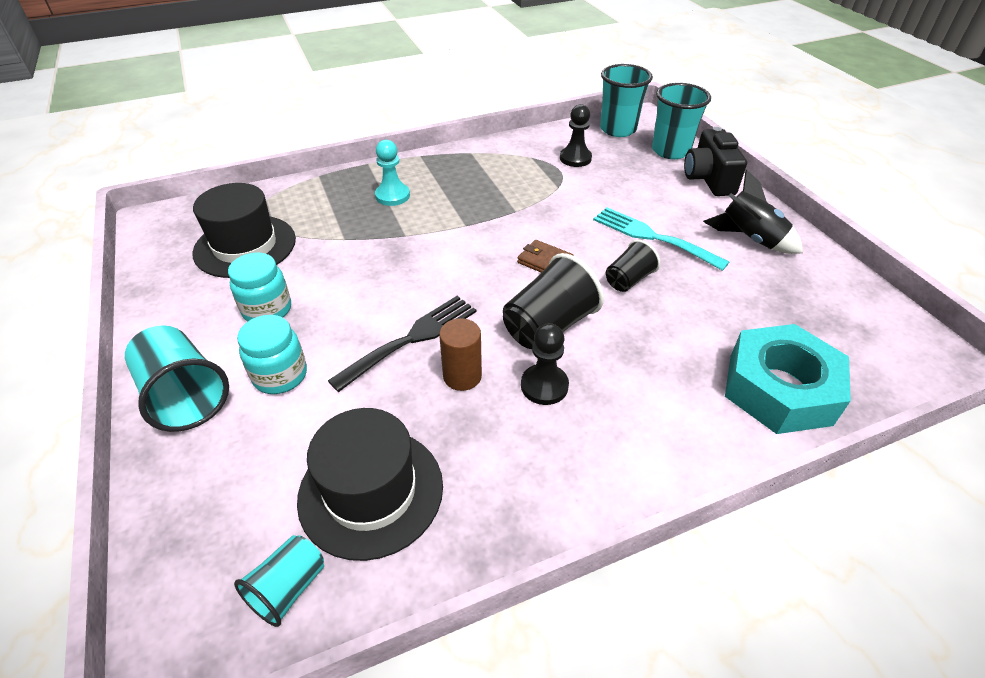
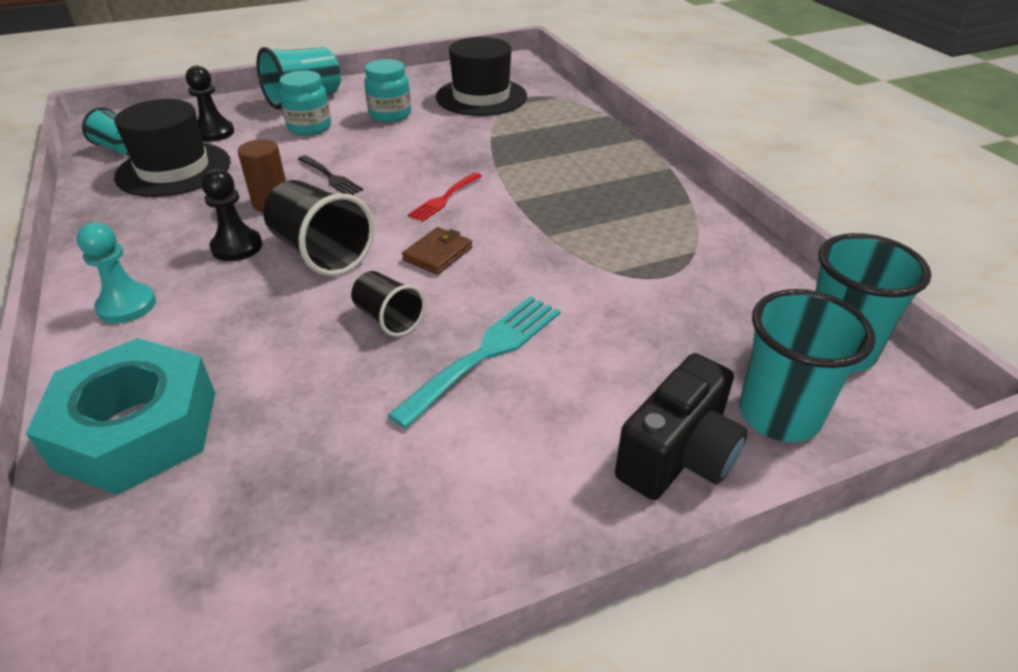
camera: 90 degrees right, 5 degrees down
(392, 196) = (573, 156): turquoise pawn -> turquoise pawn (127, 305)
(411, 339) = (331, 177): black fork -> black fork, size x0.61
(460, 262) = (444, 199): none -> red fork
(575, 158) = (706, 293): black pawn -> black pawn (214, 133)
(708, 179) = (678, 456): black camera -> black camera turned 135 degrees clockwise
(750, 239) = (475, 477): black rocket -> none

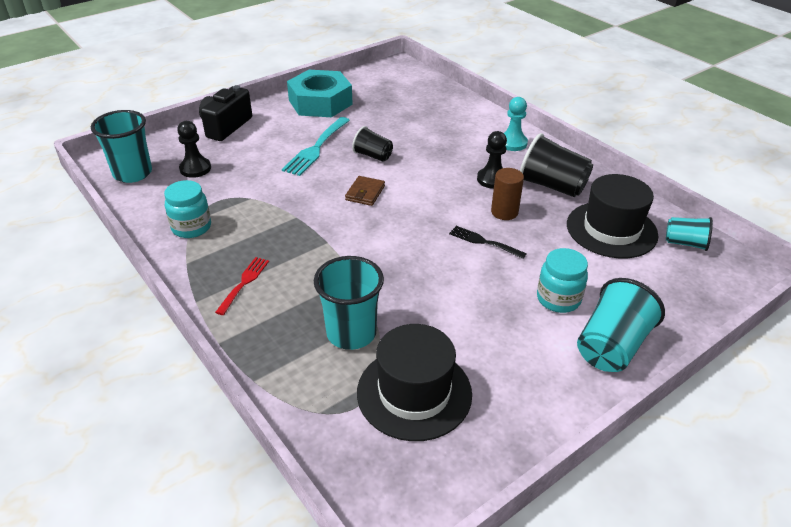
camera: 165 degrees right, 0 degrees up
(137, 429) = (447, 107): turquoise nut -> turquoise nut (320, 102)
(214, 133) = (635, 276): black pawn -> black pawn (195, 169)
(321, 253) = (438, 183): black cup -> black cup (552, 186)
(390, 115) = (496, 335): turquoise jar -> turquoise jar (191, 227)
(444, 199) = (382, 235): red fork -> red fork (244, 283)
(779, 415) = (177, 144): turquoise cup -> turquoise cup (351, 333)

